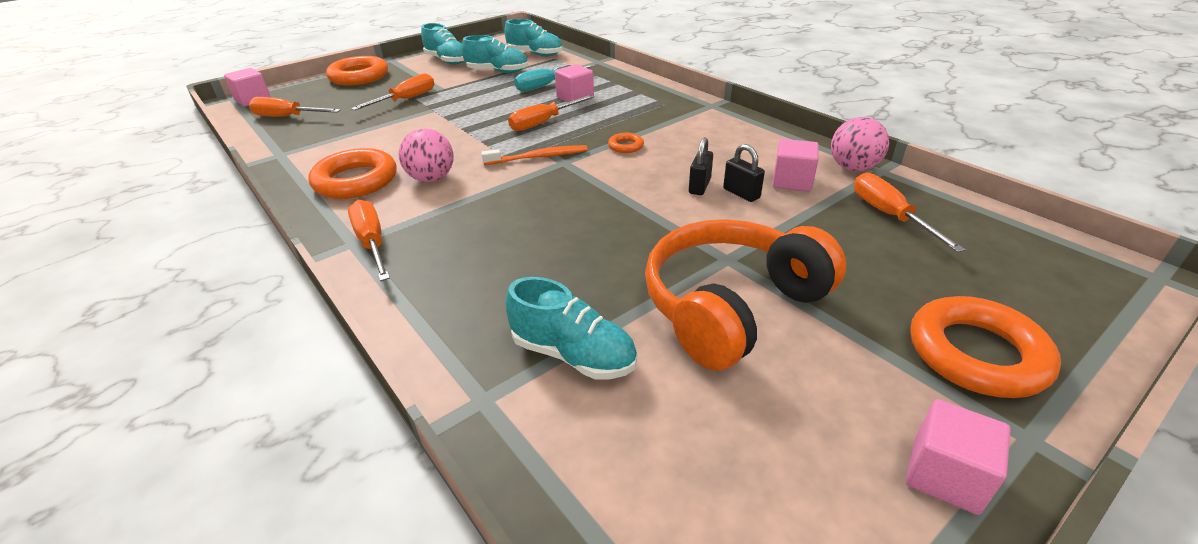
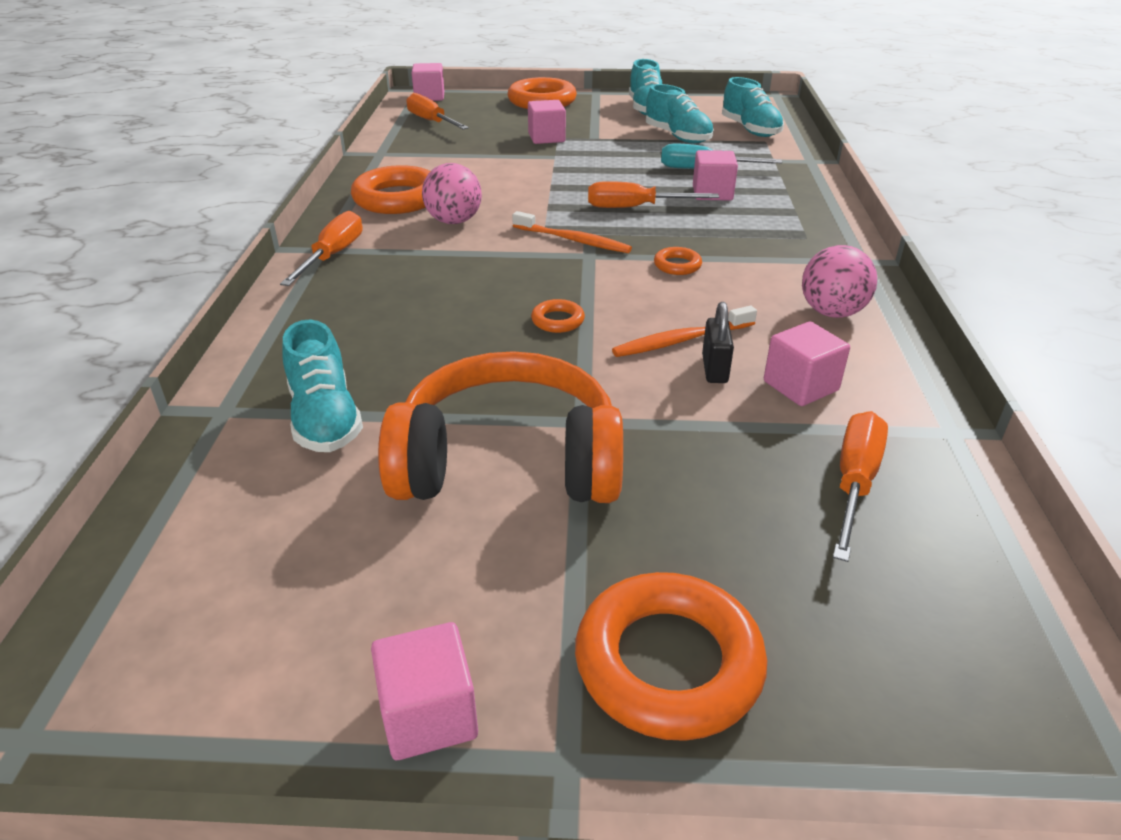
camera: 40 degrees right, 0 degrees up
(406, 100) = (546, 138): orange screwdriver -> pink cube
(613, 209) = (558, 320): none -> orange ring
(699, 186) = (682, 340): black padlock -> orange toothbrush
(853, 168) = (915, 410): pink ball -> pink ball (831, 312)

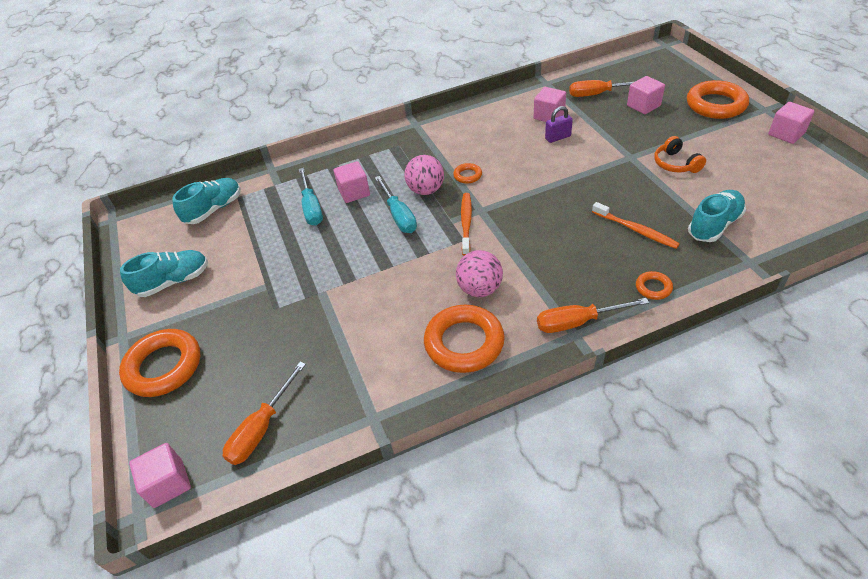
camera: 110 degrees left, 10 degrees up
(508, 462) = (675, 164): orange headphones -> orange headphones, size x0.46
(546, 138) = (278, 315): pink cube -> pink cube (643, 106)
(558, 320) = (562, 193): orange ring -> orange ring (653, 288)
(635, 208) = (399, 215): orange screwdriver -> turquoise screwdriver
(678, 137) = (245, 240): turquoise shoe -> none
(682, 340) = (543, 152): orange toothbrush -> orange toothbrush (635, 230)
(714, 369) = (558, 137): black padlock -> purple padlock
(831, 312) = (479, 121): pink ball -> pink ball (426, 190)

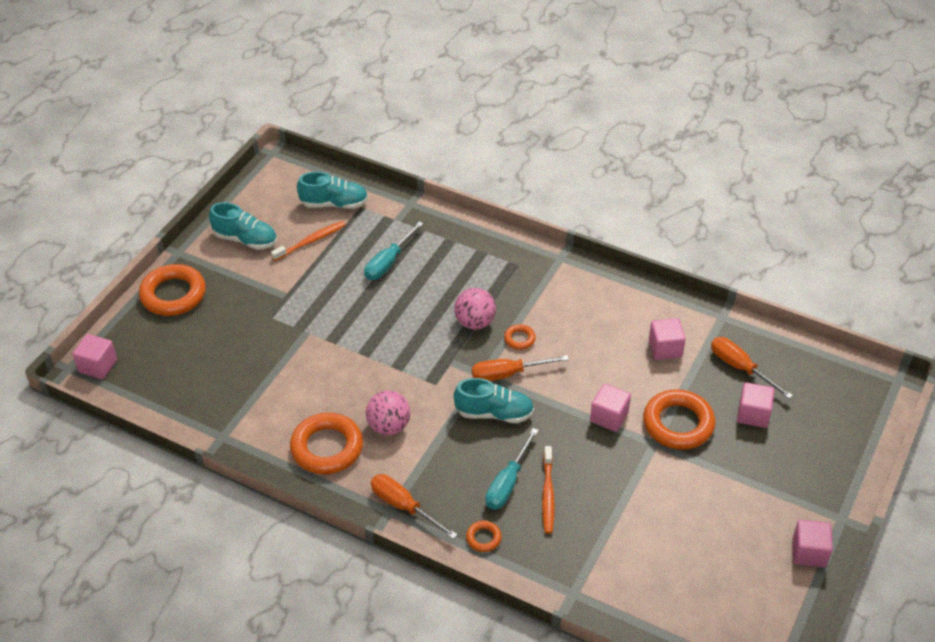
camera: 45 degrees right, 0 degrees up
(262, 428) = (169, 383): orange screwdriver -> orange screwdriver (508, 374)
(354, 192) = (430, 277): pink cube -> pink cube (609, 417)
(399, 215) = (428, 324): turquoise screwdriver -> turquoise screwdriver (508, 483)
(466, 223) = (456, 374): orange toothbrush -> orange toothbrush (310, 241)
(558, 137) = (635, 373): purple padlock -> none
(675, 164) = (673, 482): orange headphones -> none
(714, 225) = (603, 548): turquoise shoe -> turquoise shoe (494, 413)
(715, 105) = (811, 473): orange ring -> orange ring (678, 424)

